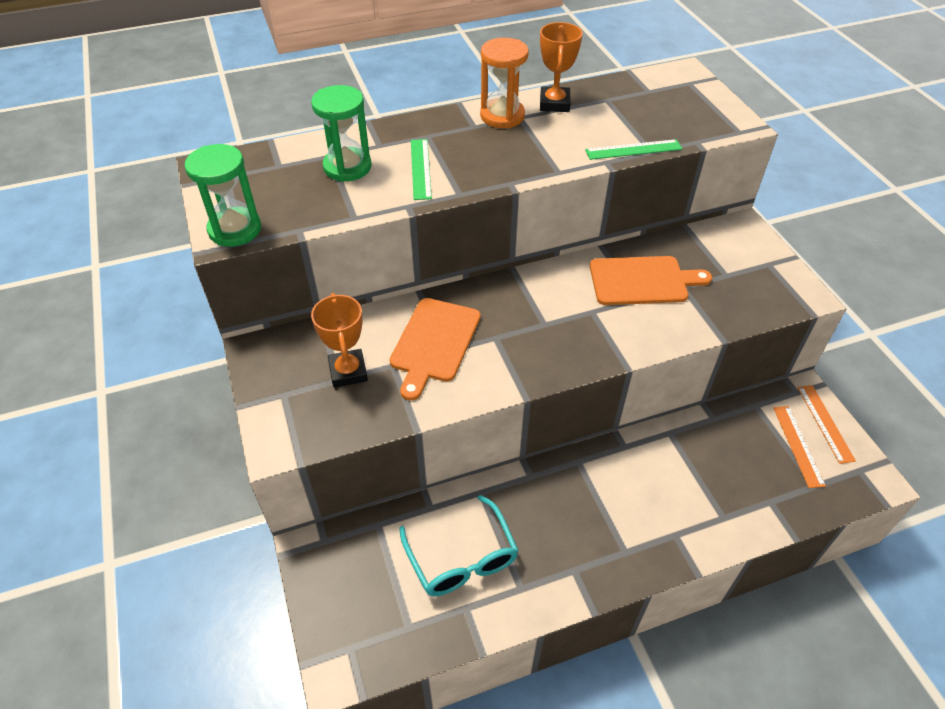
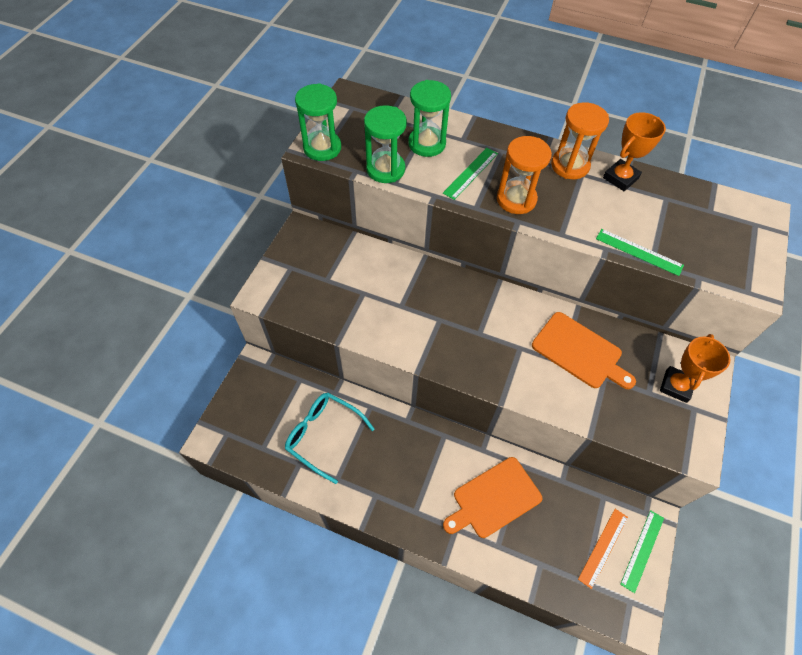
camera: 40 degrees right, 10 degrees up
(330, 211) = (385, 169): none -> green hourglass
(348, 371) = (335, 279): orange trophy -> orange trophy (676, 386)
(434, 343) = (400, 296): orange cutting board -> orange cutting board (494, 499)
(462, 558) = (323, 435): turquoise glasses -> turquoise glasses turned 105 degrees clockwise
(487, 167) = (516, 199): none -> orange hourglass
(825, 423) = (642, 550): orange ruler -> green ruler

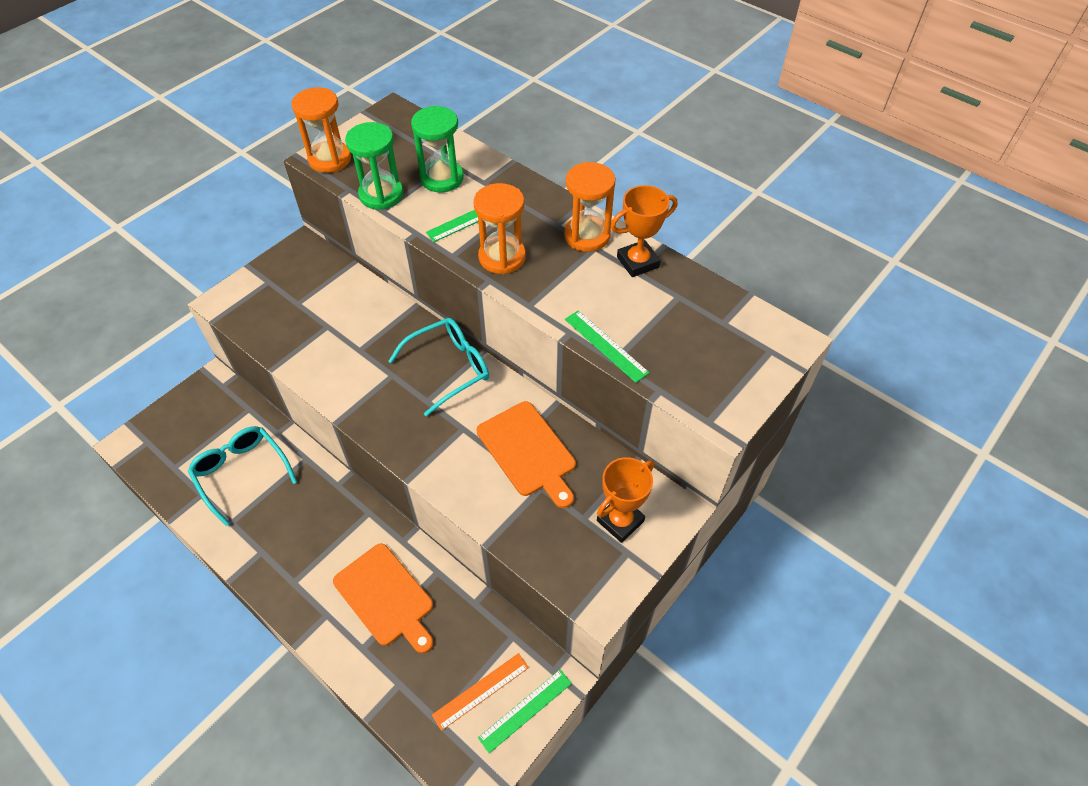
camera: 20 degrees right, 5 degrees down
(322, 148) = (330, 159): green hourglass -> orange hourglass
(481, 301) = (449, 368): none -> turquoise glasses
(494, 499) = (386, 597): orange cutting board -> orange cutting board turned 120 degrees counterclockwise

